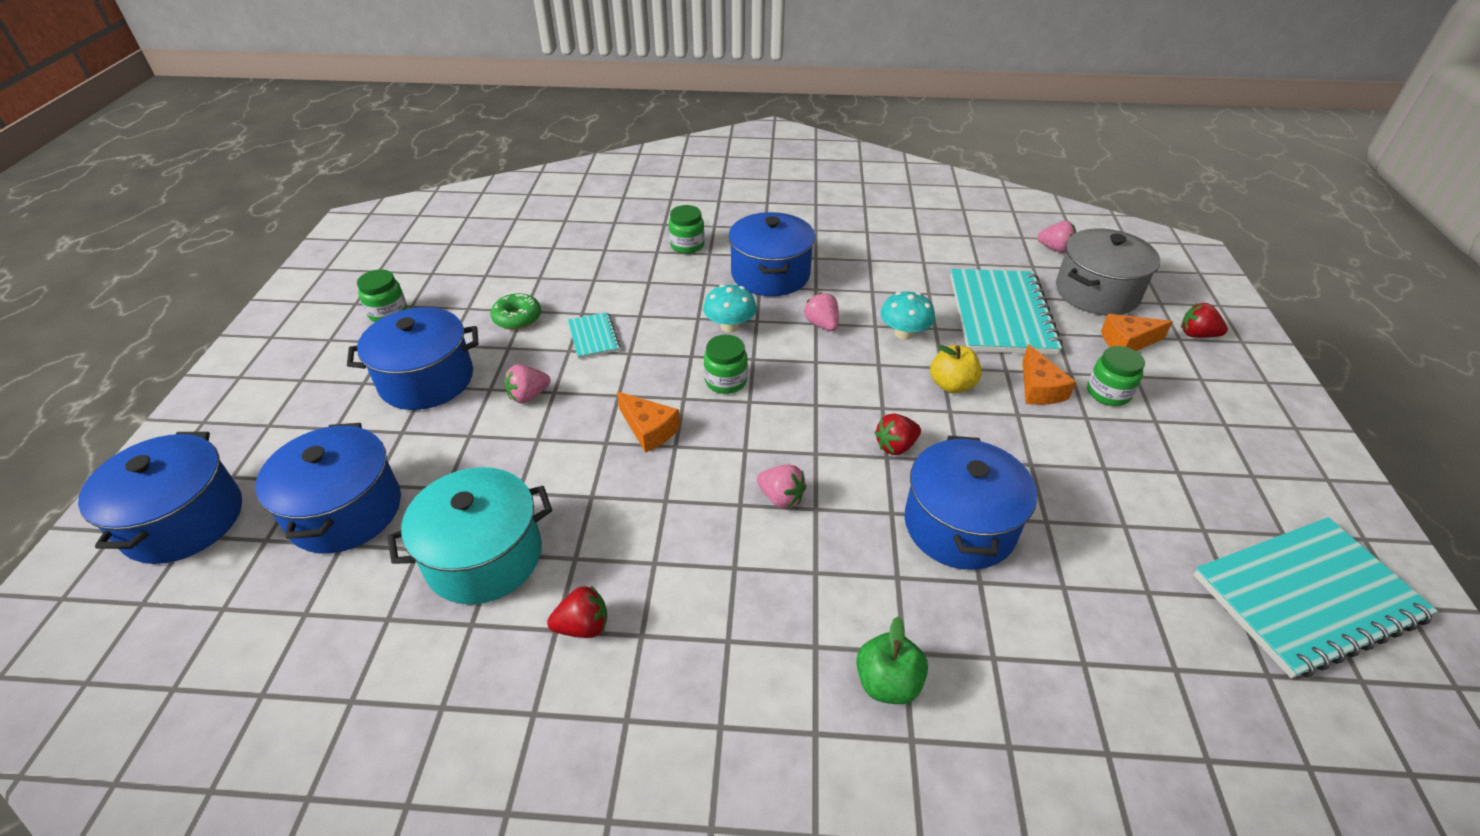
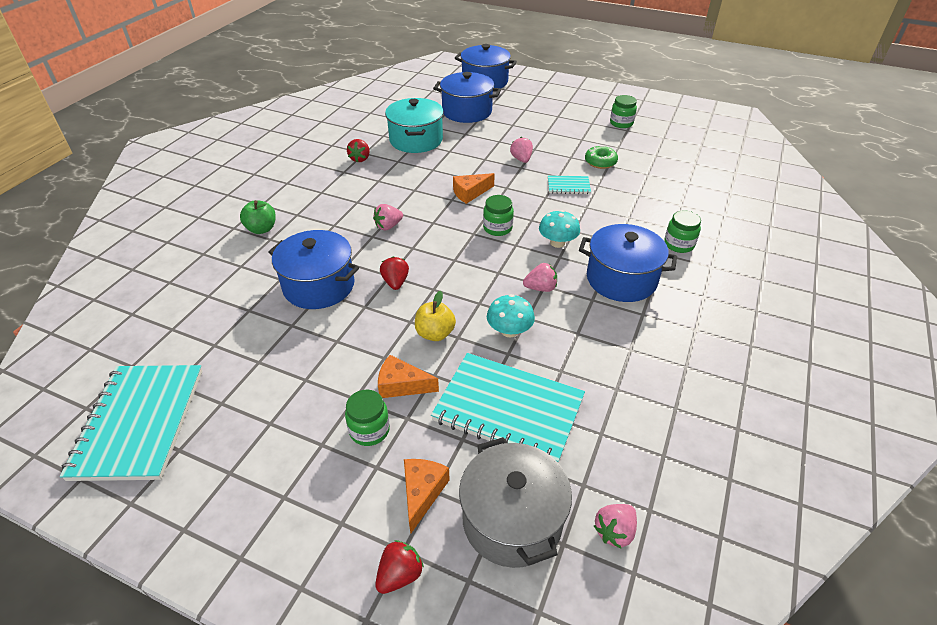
camera: 110 degrees right, 0 degrees up
(426, 380) = (551, 132): blue pot -> none

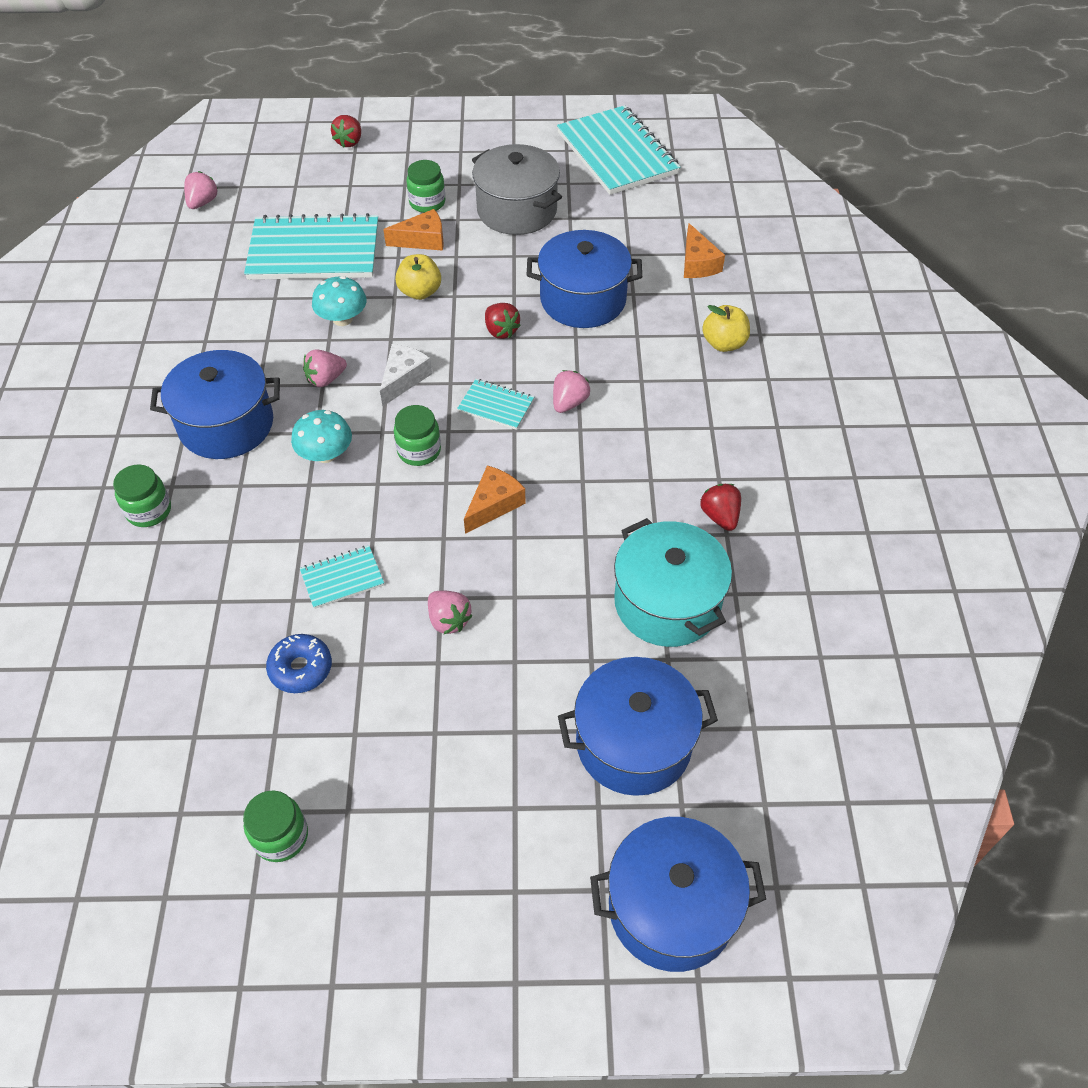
camera: 155 degrees right, 10 degrees up
(261, 229) = (724, 343): green apple -> yellow apple
(422, 493) = (359, 181): orange cheese -> orange cheese (697, 263)
(434, 237) = (496, 406): none -> turquoise notebook
(485, 272) = (403, 378): none -> white cheese
(512, 520) = (282, 187): grey pot -> grey pot (516, 210)
(600, 162) = (301, 668): green donut -> blue donut

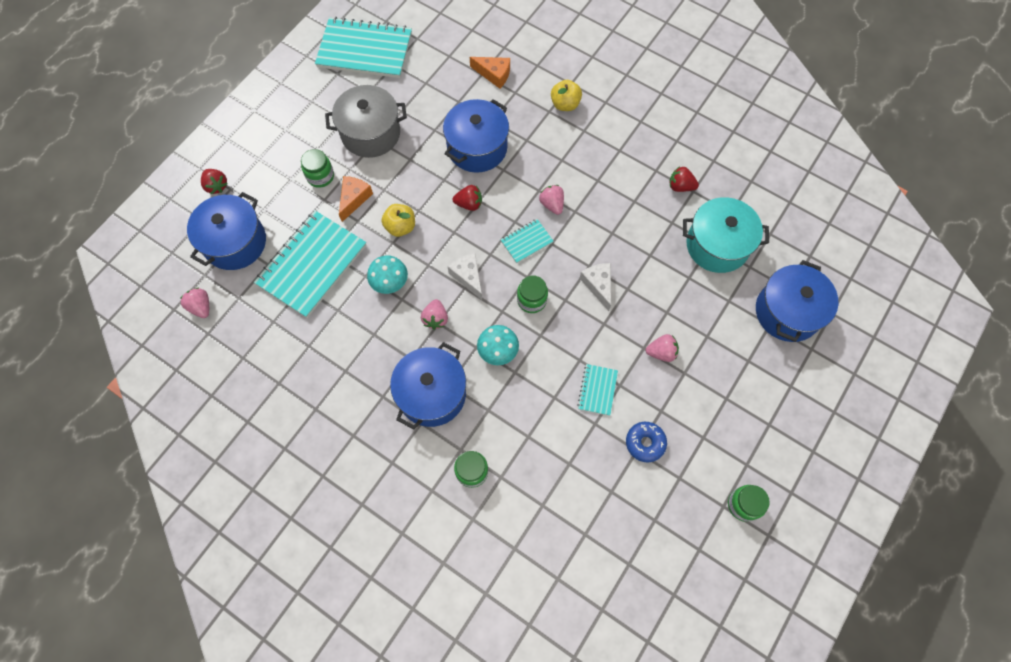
camera: 55 degrees left, 15 degrees up
(494, 504) = (598, 285): orange cheese -> white cheese
(671, 907) = (879, 350): blue pot -> blue pot (235, 242)

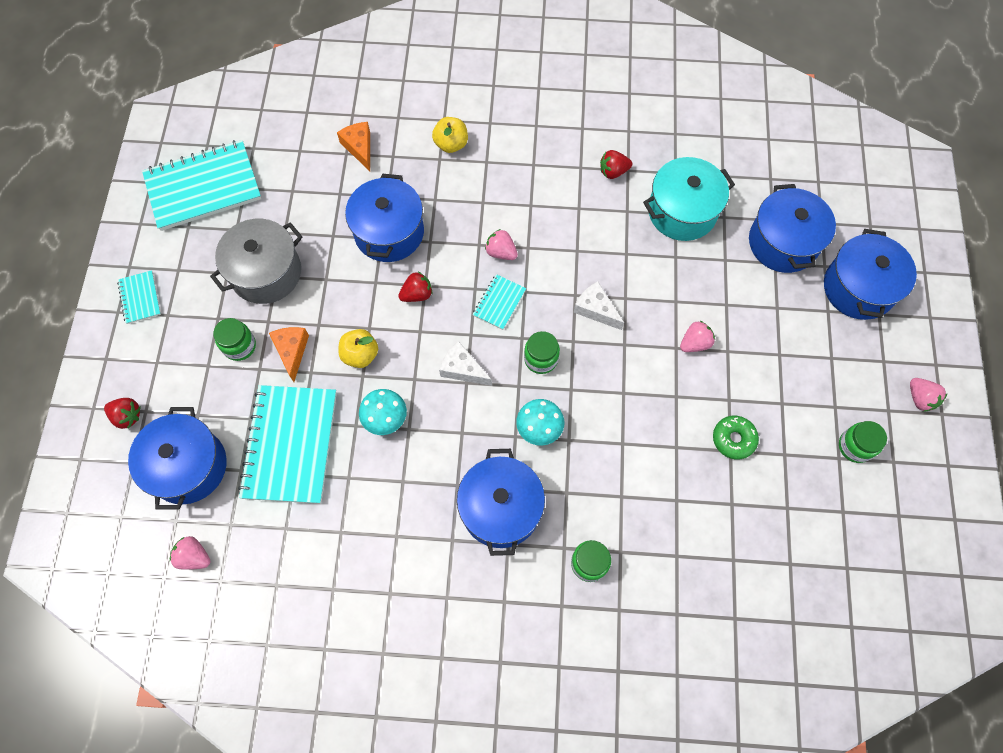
camera: 30 degrees left, 0 degrees up
(435, 319) = (456, 430): pink strawberry -> pink strawberry (920, 398)
(494, 74) = (359, 148): orange cheese -> orange cheese turned 105 degrees counterclockwise
(597, 390) = (658, 413): turquoise notebook -> turquoise notebook (140, 298)
(645, 443) = (733, 439): blue donut -> green donut
(829, 381) = (858, 288): none -> blue pot

